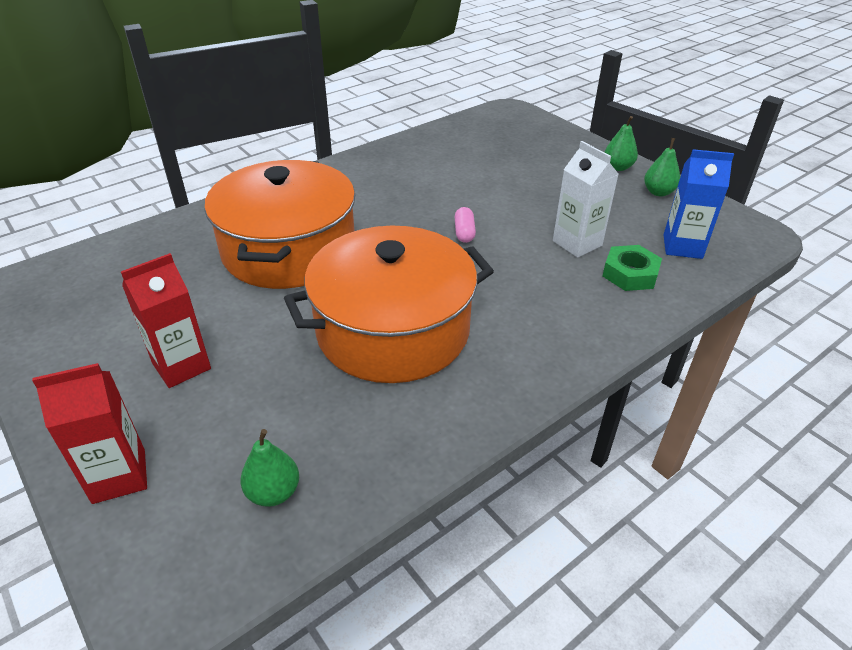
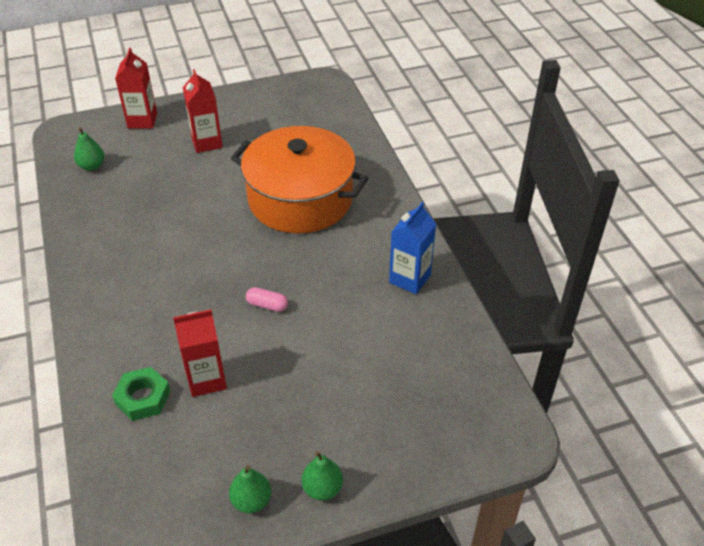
camera: 110 degrees right, 5 degrees up
(393, 330) = (176, 233): orange pot -> none
(577, 243) = (206, 379): white carton -> red carton
(682, 246) = (152, 463): blue carton -> blue carton (410, 279)

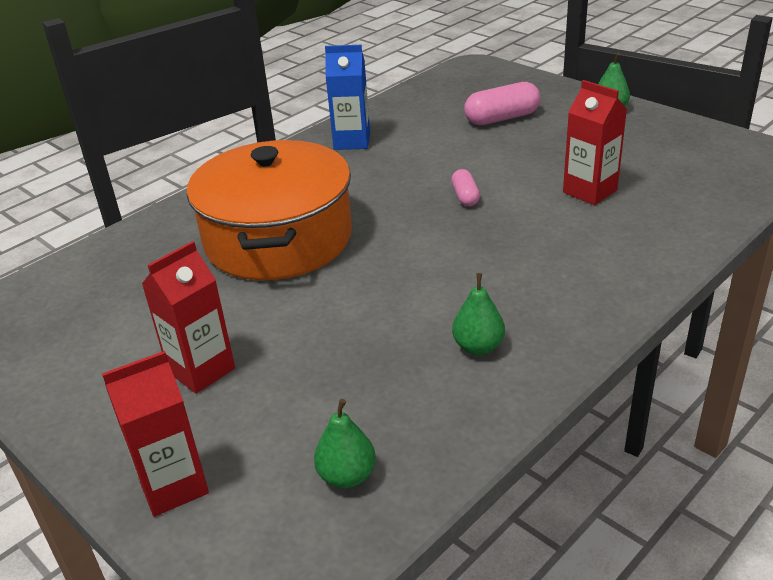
camera: 115 degrees left, 10 degrees down
(143, 398) = (654, 214): green nut -> none
(251, 501) = (660, 130): green pear -> green pear (478, 347)
(373, 393) = (502, 118): none -> pink capsule

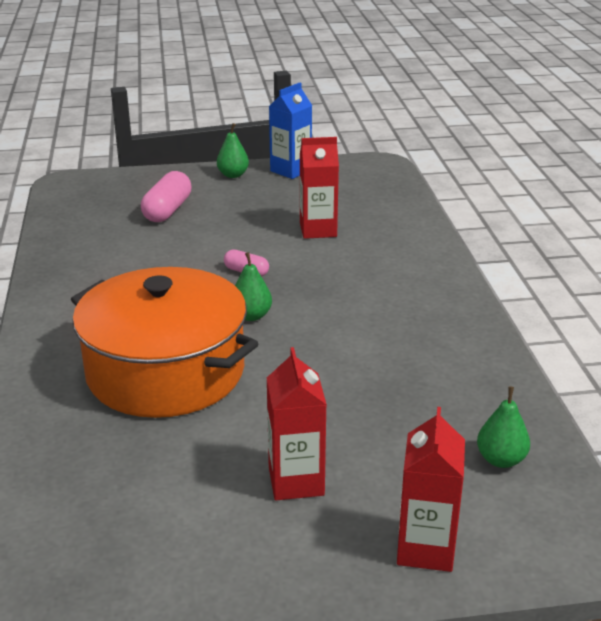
camera: 55 degrees left, 5 degrees down
(352, 141) = (76, 277): blue carton -> blue carton (290, 170)
(478, 347) = (429, 349): green pear -> green pear (251, 316)

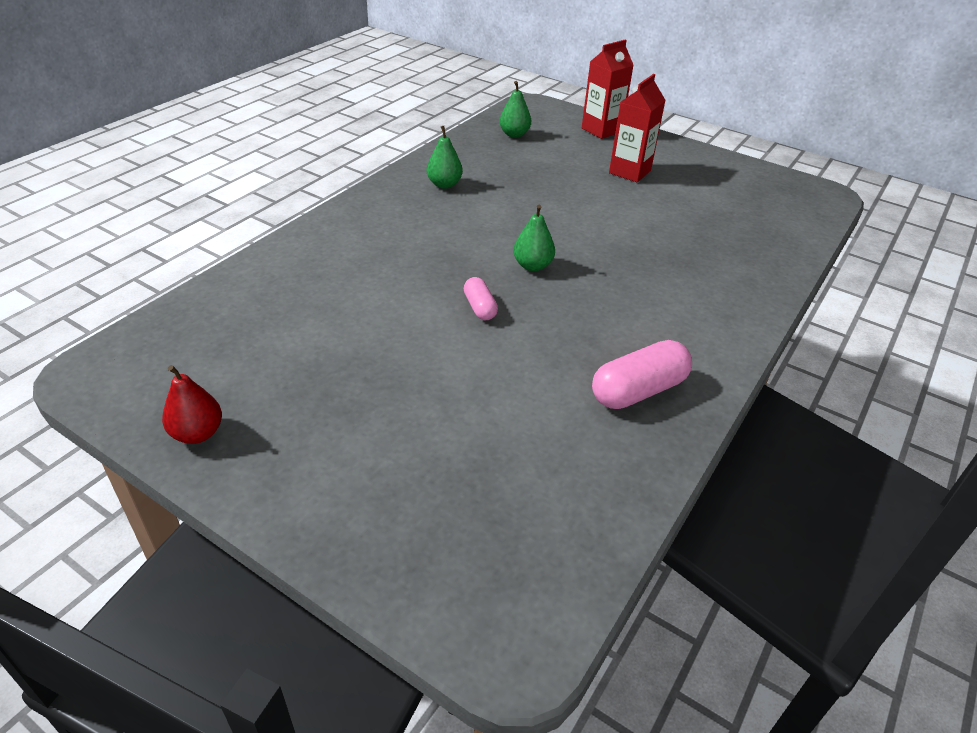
camera: 140 degrees left, 10 degrees up
(165, 371) = (646, 258): orange pot -> none
(167, 210) = (445, 451): pink capsule -> pink capsule (638, 390)
(233, 175) = (273, 476): green pear -> green pear (444, 184)
(290, 170) = (197, 433): blue carton -> red pear
(318, 230) = (344, 316): red carton -> none

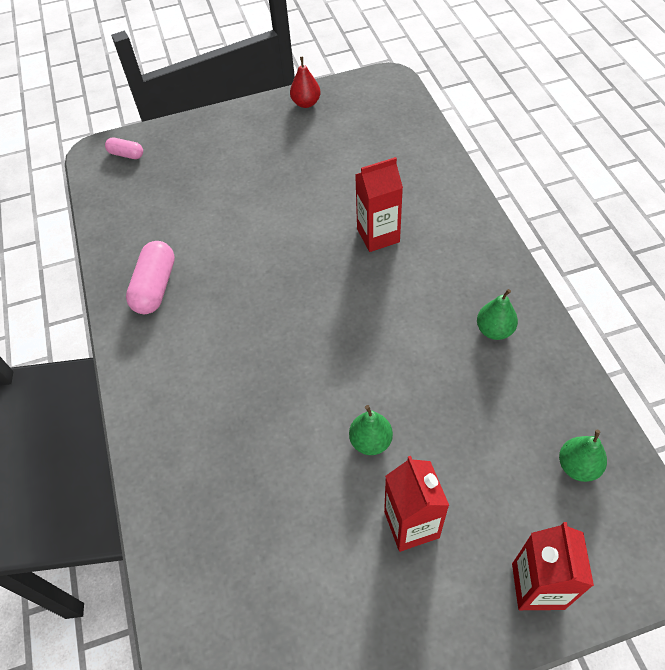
camera: 135 degrees right, 15 degrees up
(401, 271) = (378, 235): none -> red carton
(480, 307) = (300, 256): pink capsule -> pink capsule (126, 154)
(532, 266) = (320, 316): green pear -> green pear (370, 441)

